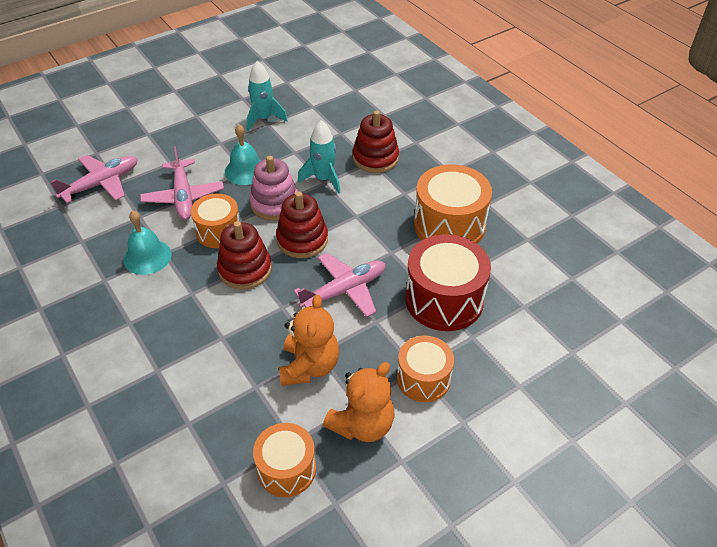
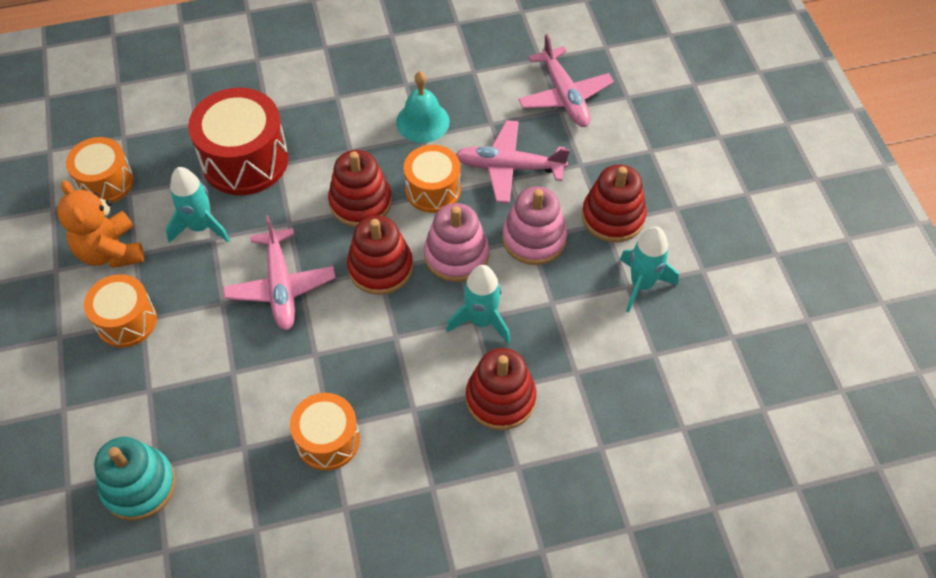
camera: 110 degrees right, 10 degrees up
(213, 140) = (613, 217): none -> red stacking toy
(245, 170) = (534, 239): turquoise bell -> pink stacking toy
(309, 366) = (201, 227): orange teddy bear -> turquoise rocket
(444, 299) = (213, 383): red drum -> red drum (245, 160)
(449, 225) = (328, 440): orange drum -> orange drum, size x0.63
(542, 310) = (139, 486): none -> turquoise stacking toy

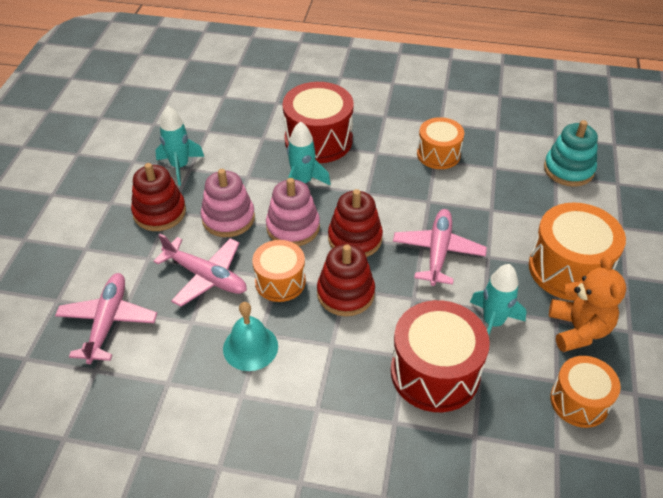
camera: 155 degrees left, 10 degrees down
(126, 321) = (568, 269): orange drum -> orange drum, size x1.59
(500, 398) = (318, 140): red stacking toy -> red drum

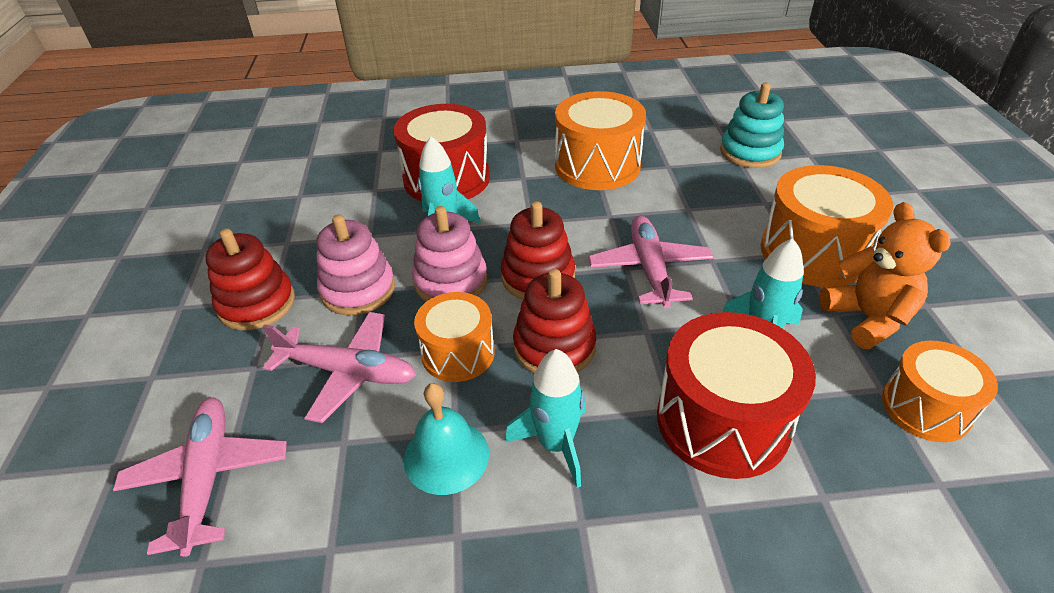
camera: 15 degrees left, 5 degrees down
(180, 166) = (272, 242): turquoise rocket -> turquoise rocket (555, 444)
(438, 154) = (597, 165): orange drum -> orange drum, size x1.59

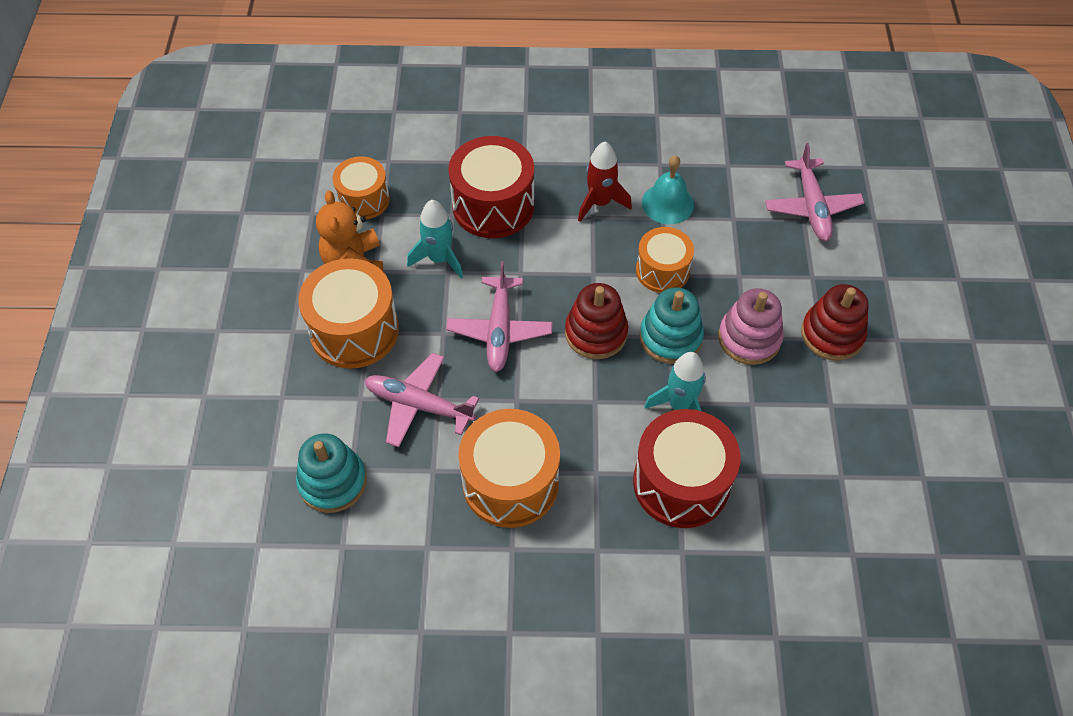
camera: 175 degrees left, 15 degrees up
(348, 372) = (741, 265): pink plane -> pink plane (418, 405)
(451, 281) = (670, 337): pink stacking toy -> turquoise stacking toy
(554, 347) = (591, 267): red stacking toy -> none
(555, 444) = (600, 203): turquoise rocket -> red rocket

